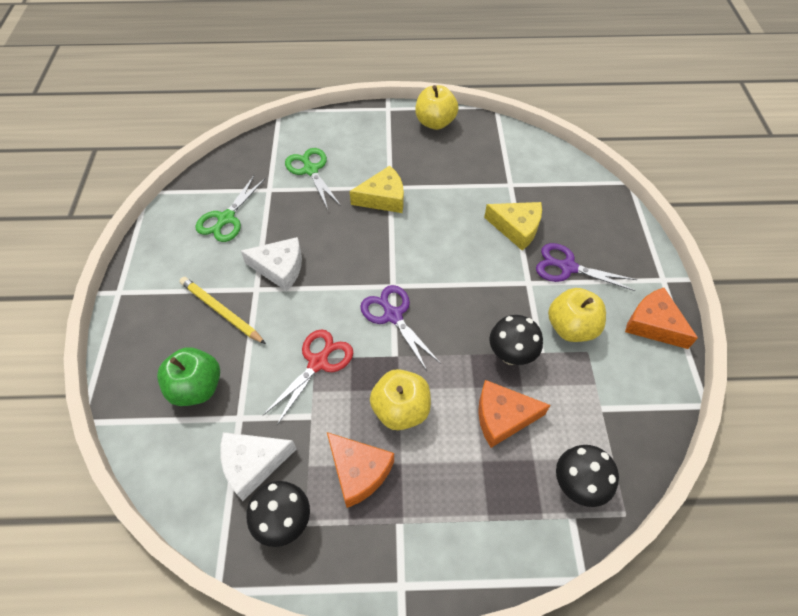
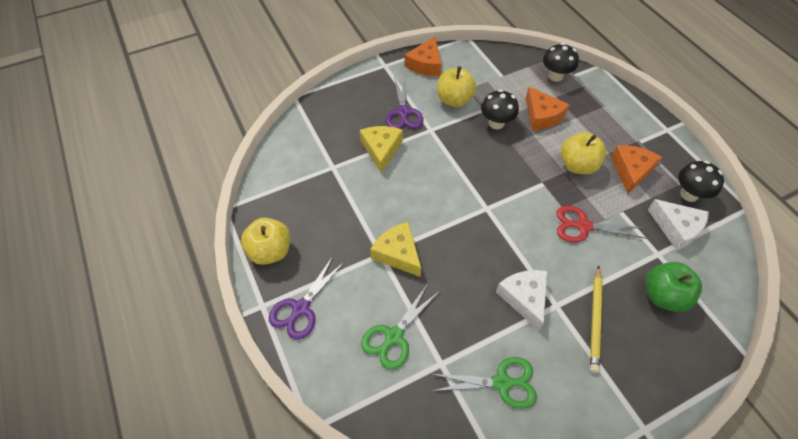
camera: 115 degrees left, 0 degrees up
(393, 315) = (512, 197): purple scissors -> purple scissors (301, 308)

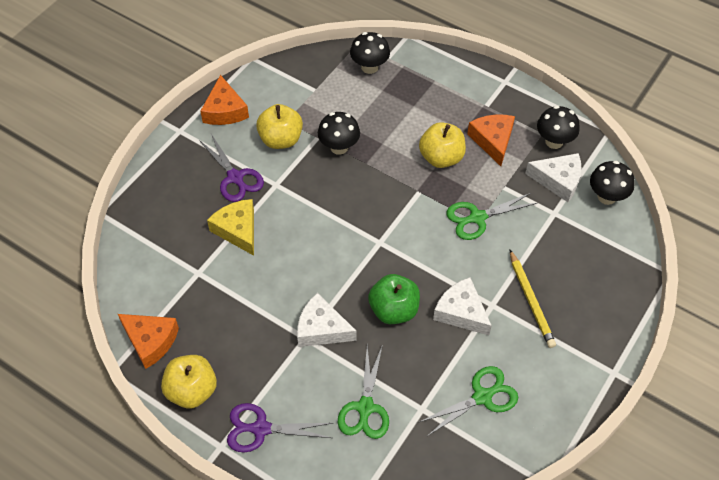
camera: 30 degrees left, 0 degrees up
(301, 308) = (261, 429): purple scissors -> purple scissors turned 90 degrees clockwise
(398, 253) = (321, 329): yellow cheese -> white cheese
(542, 116) = (380, 118): orange cheese -> orange cheese (151, 341)
(583, 226) = (477, 217): red scissors -> green scissors
(663, 296) = (576, 250): green apple -> green apple (393, 310)
(718, 262) = (606, 197): none -> black mushroom

